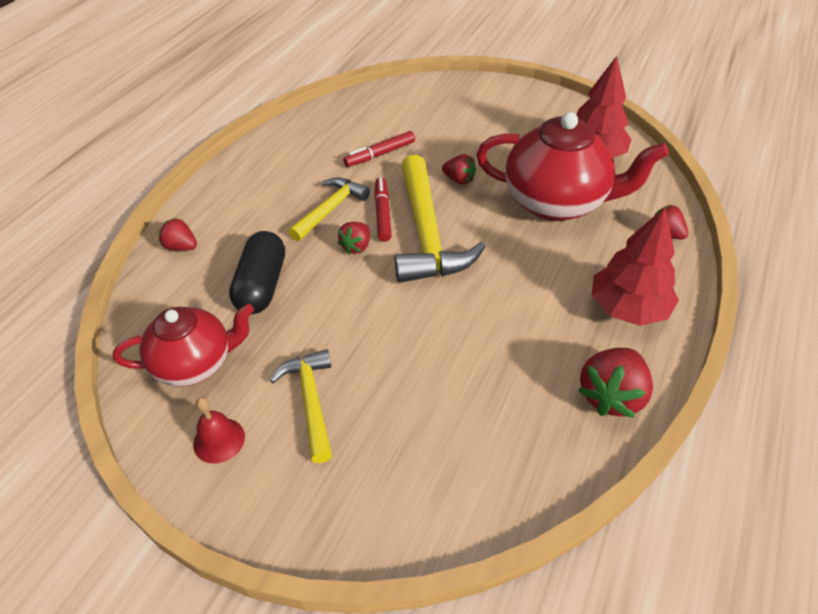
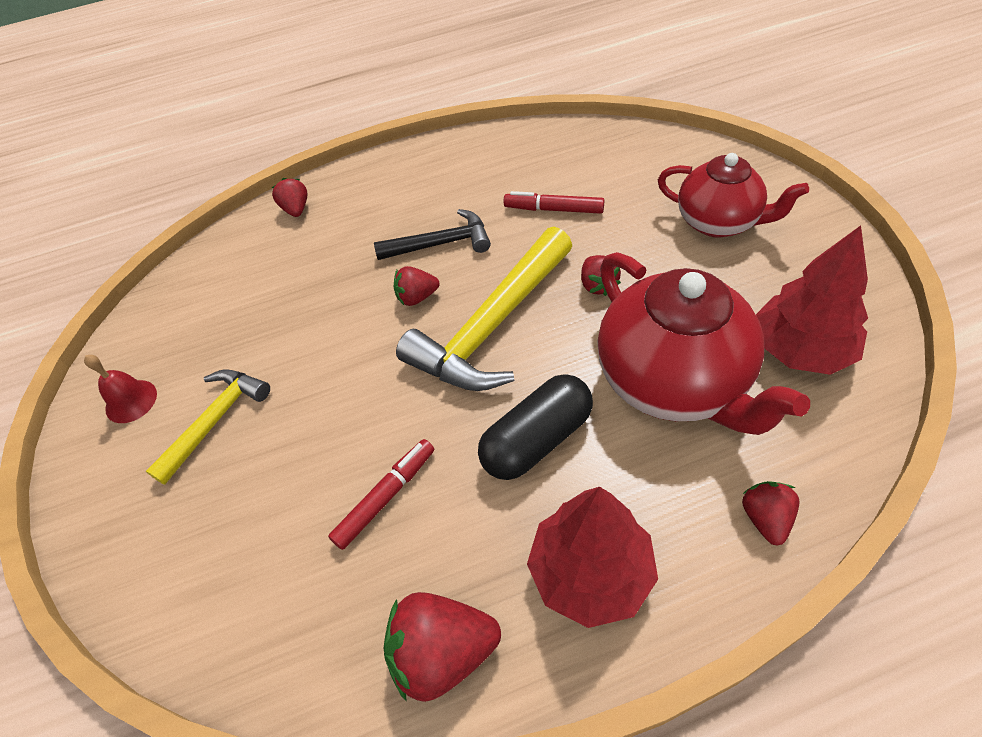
camera: 50 degrees right, 5 degrees up
(195, 363) = (190, 322): red teapot -> red teapot (718, 222)
(261, 285) = (306, 284): black capsule -> black capsule (537, 439)
(330, 209) = (440, 243): yellow hammer -> black hammer
(383, 213) = (479, 277): red marker -> red marker (386, 497)

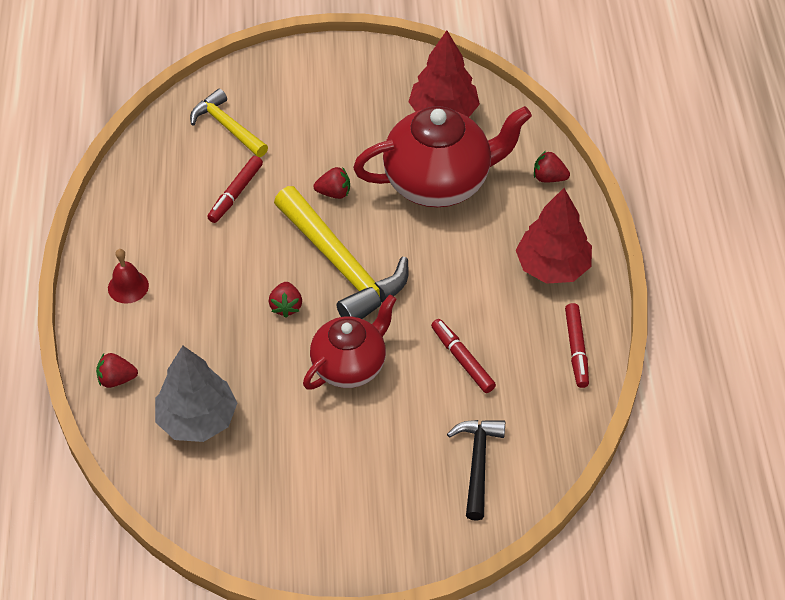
camera: 80 degrees left, 0 degrees up
(131, 401) = (299, 526): red bell -> red bell (128, 286)
(215, 421) = (349, 462): yellow hammer -> yellow hammer (227, 127)
(258, 278) = (197, 419): none -> grey tree
(440, 243) = (232, 278): black hammer -> black hammer (477, 464)
(443, 653) = (576, 349): red strawberry -> red marker
(537, 439) = (452, 266): black capsule -> none
(718, 222) = (309, 104): red teapot -> red teapot (350, 365)

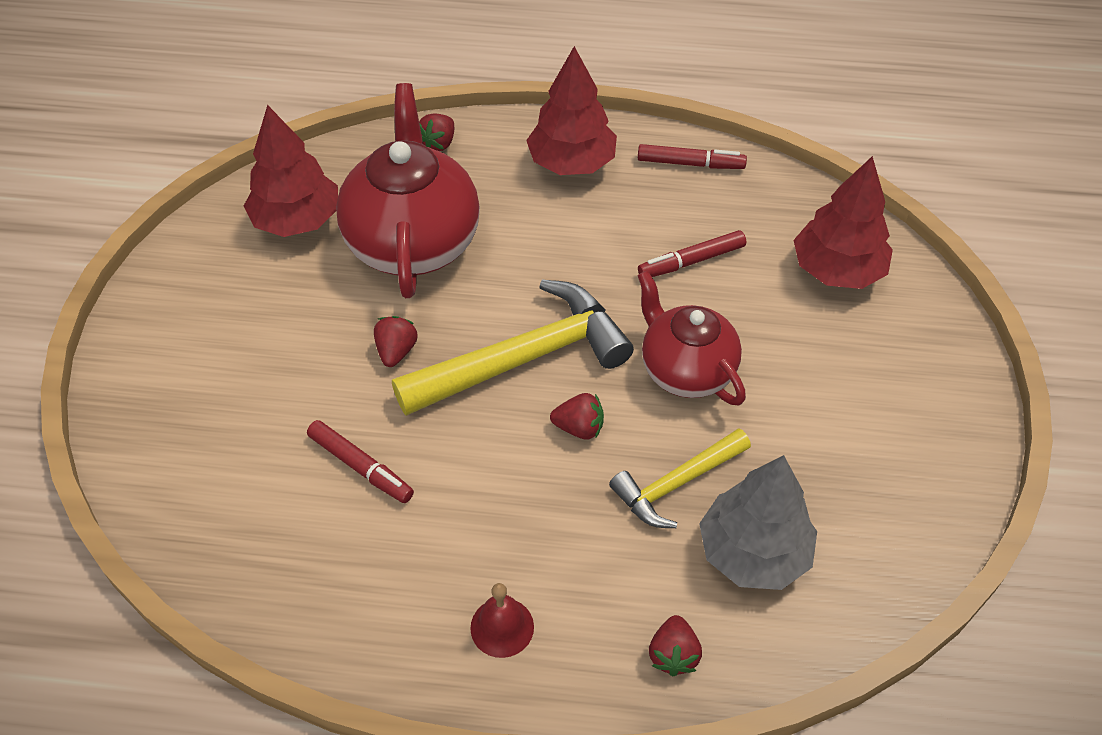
camera: 80 degrees left, 0 degrees up
(227, 127) = (225, 464): yellow hammer -> yellow hammer (677, 484)
(477, 464) = (837, 270): black hammer -> red tree

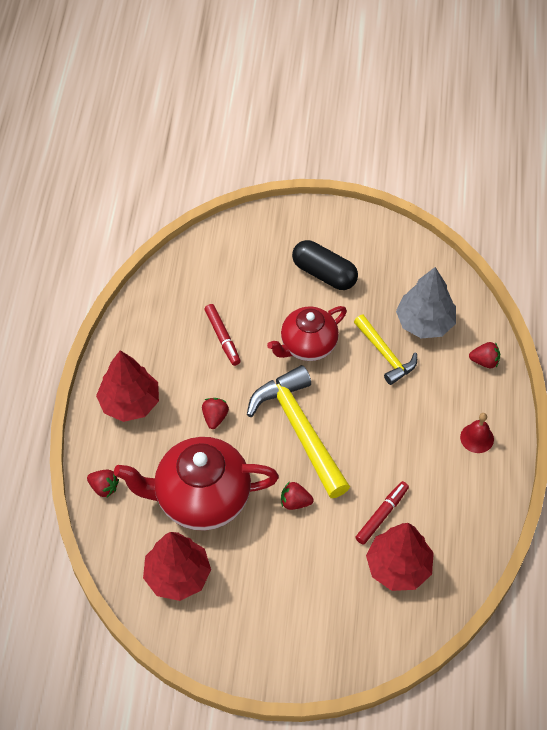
camera: 90 degrees left, 5 degrees up
(579, 428) = (350, 401): red strawberry -> red strawberry (215, 417)
(690, 164) = (135, 333): red marker -> none
(837, 270) = (231, 263): red tree -> red tree (398, 567)
(839, 396) = (324, 273): none -> black capsule

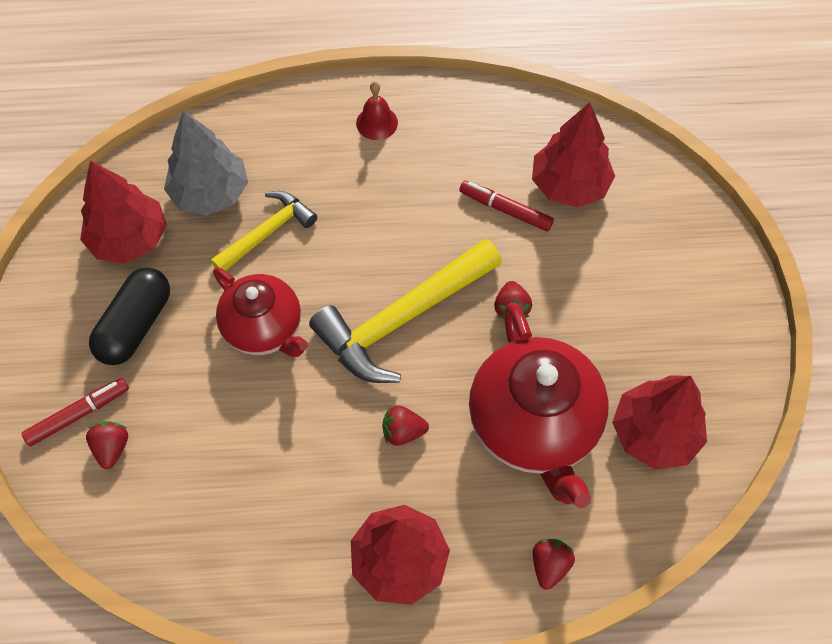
camera: 100 degrees left, 5 degrees up
(222, 337) = (264, 447): red marker -> red marker (78, 414)
(393, 273) = (129, 239): none -> red tree
(484, 361) = (264, 123): red strawberry -> red strawberry (112, 448)

